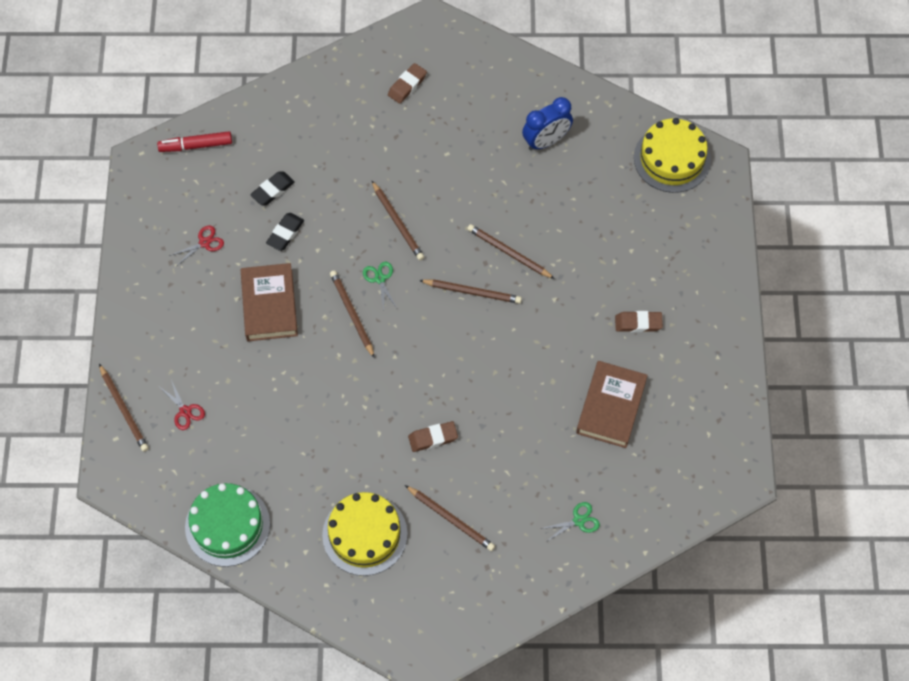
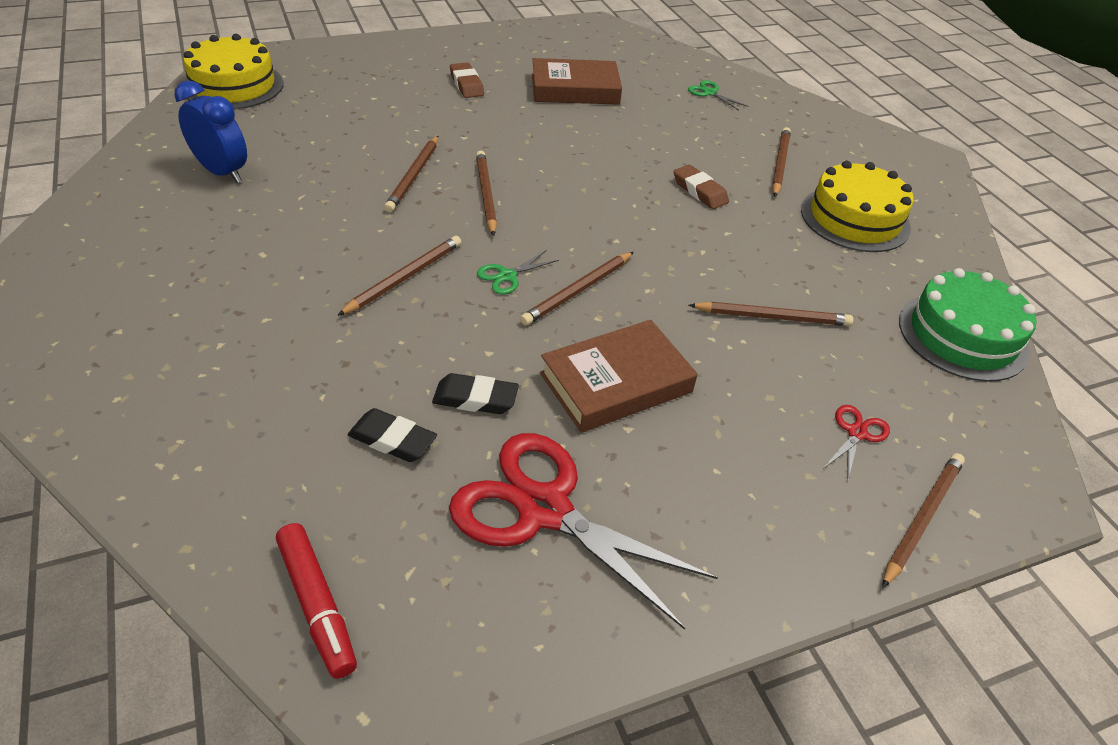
camera: 115 degrees left, 20 degrees down
(204, 243) = (544, 509): red scissors -> red scissors, size x2.36
(287, 417) = (772, 317): none -> brown pencil
(407, 85) = (125, 320): brown eraser -> none

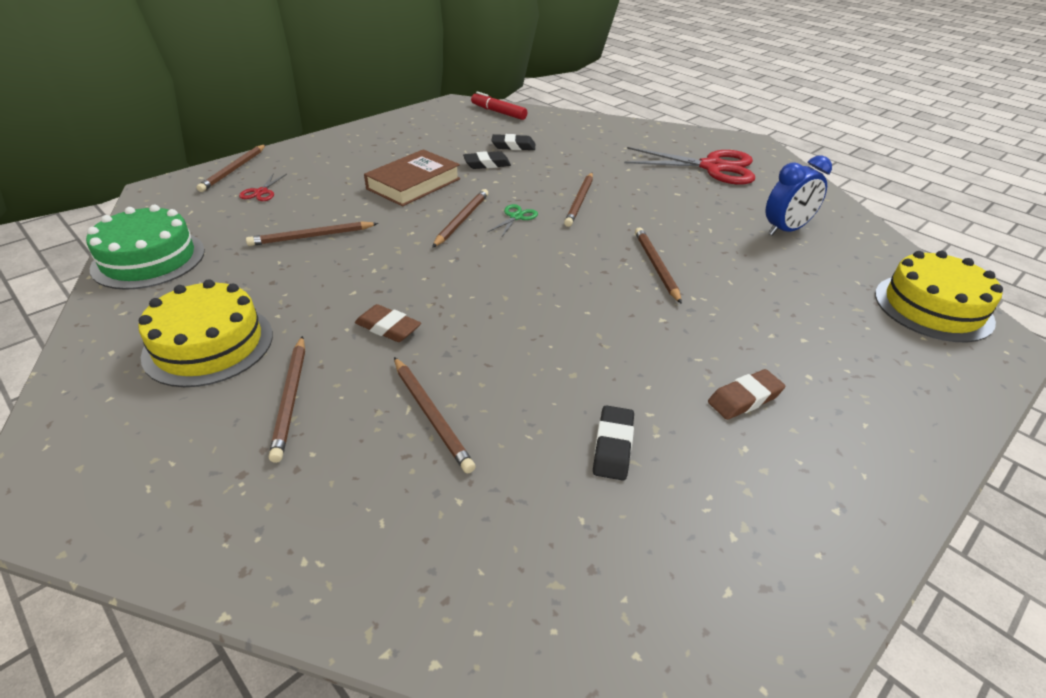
camera: 160 degrees right, 5 degrees down
(222, 172) = (786, 230): blue clock -> blue clock turned 45 degrees counterclockwise
(466, 84) = (744, 399): brown eraser -> brown eraser turned 75 degrees counterclockwise
(485, 195) = (583, 267): brown pencil -> brown pencil (431, 415)
(544, 509) = (428, 142): red scissors -> red scissors (712, 167)
(575, 89) = (613, 446): brown book -> black eraser
(709, 93) = (408, 528): green scissors -> none

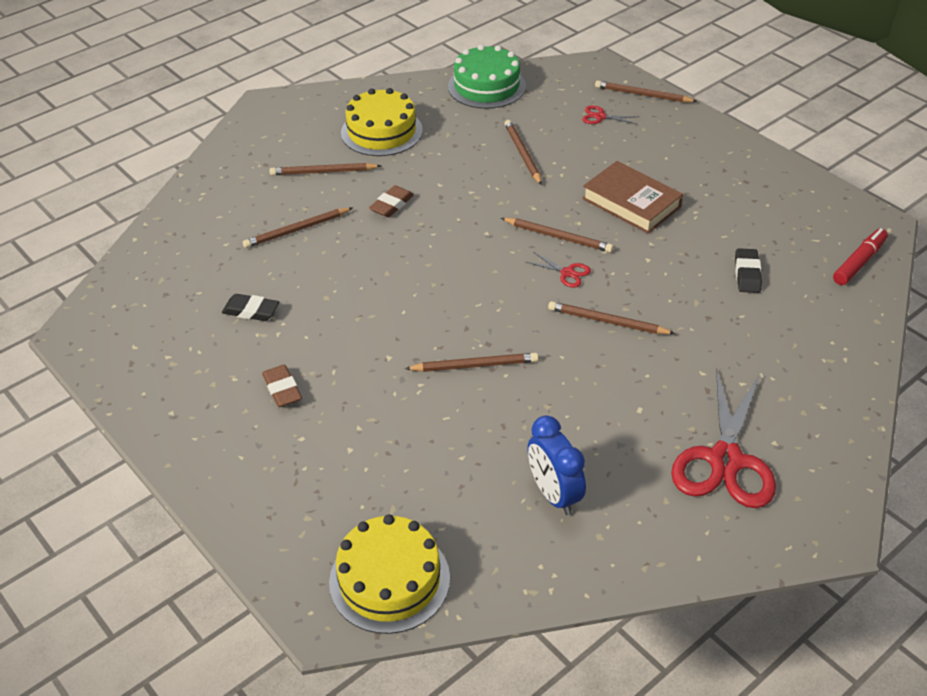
camera: 95 degrees right, 5 degrees up
(487, 164) = (690, 252): black eraser -> none
(516, 217) = (567, 273): green scissors -> red scissors

